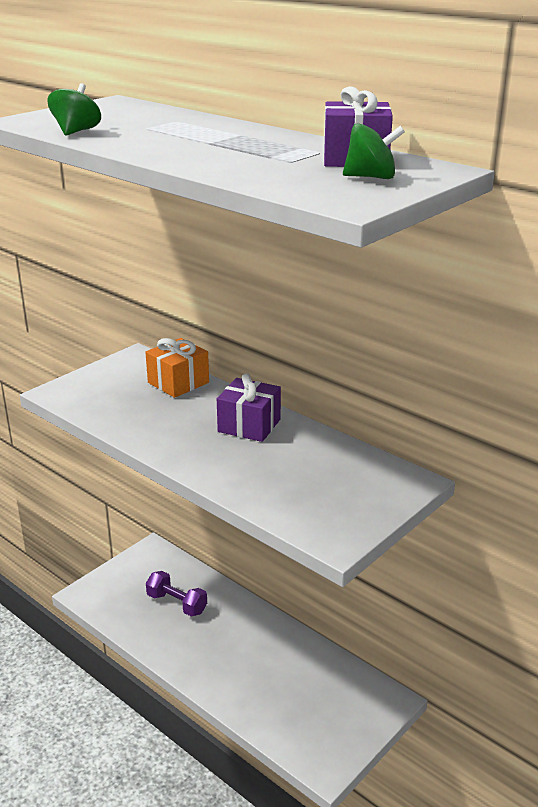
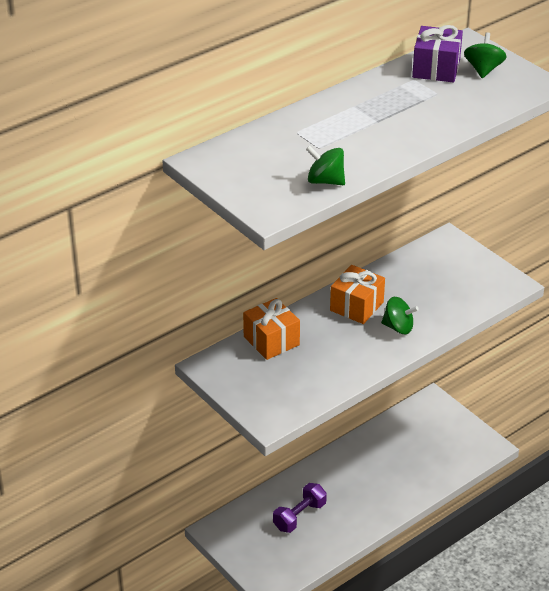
camera: 80 degrees left, 10 degrees up
(217, 455) = (398, 327): none -> green spinning top
(249, 425) = (356, 306): purple gift -> orange gift

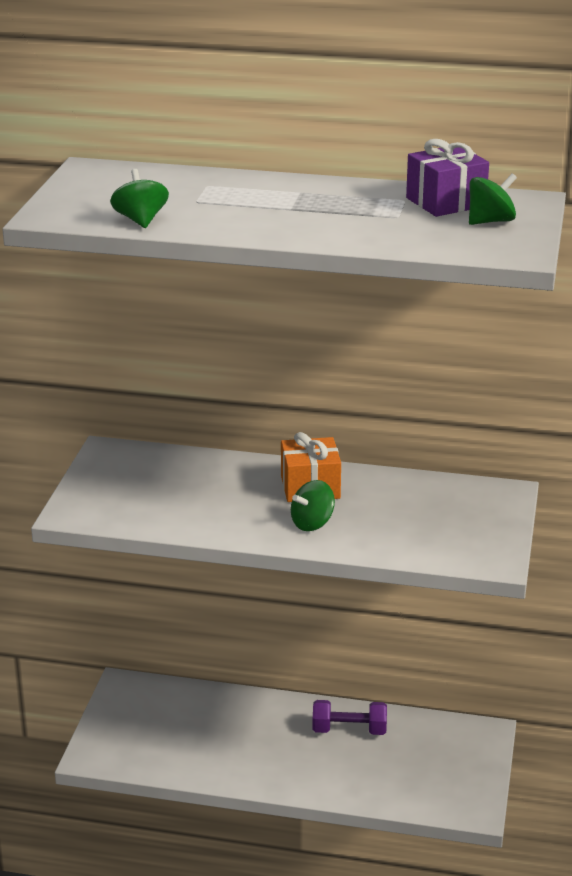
camera: 50 degrees right, 10 degrees down
(271, 341) = (189, 465): orange gift -> none
(299, 516) = (203, 727): purple dumbbell -> purple dumbbell (349, 730)
(398, 327) = (312, 523): green spinning top -> green spinning top turned 75 degrees clockwise

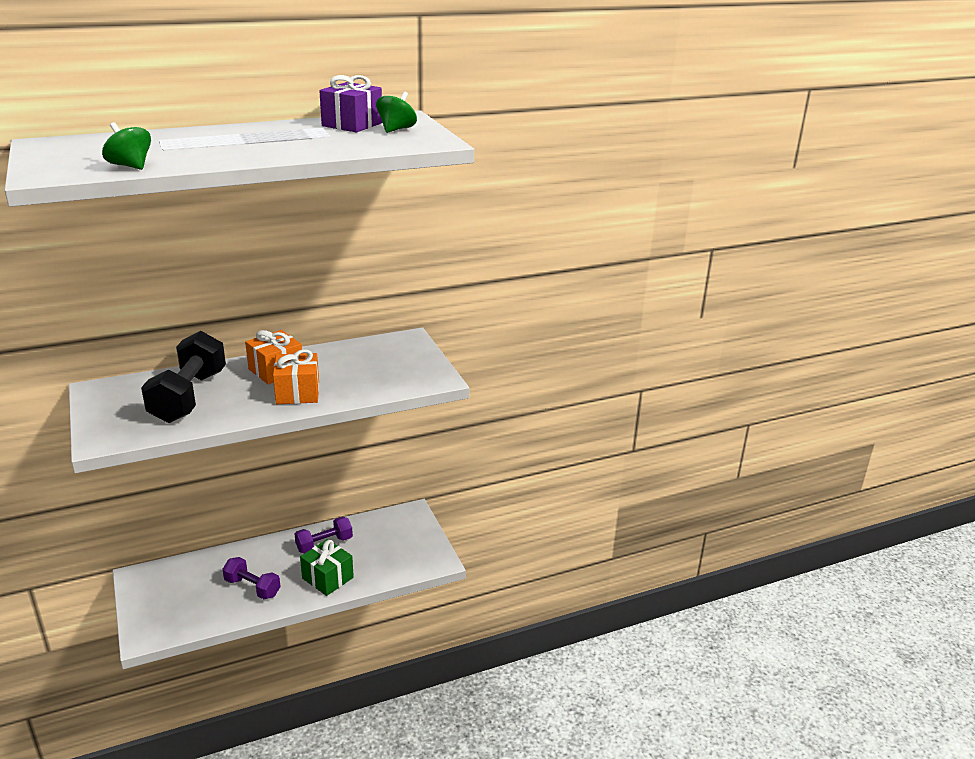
camera: 35 degrees left, 0 degrees up
(193, 490) = (188, 396): none -> black dumbbell
(234, 749) = (252, 587): none -> purple dumbbell
(312, 523) = (298, 392): green spinning top -> orange gift
(325, 773) = (328, 578): none -> green gift

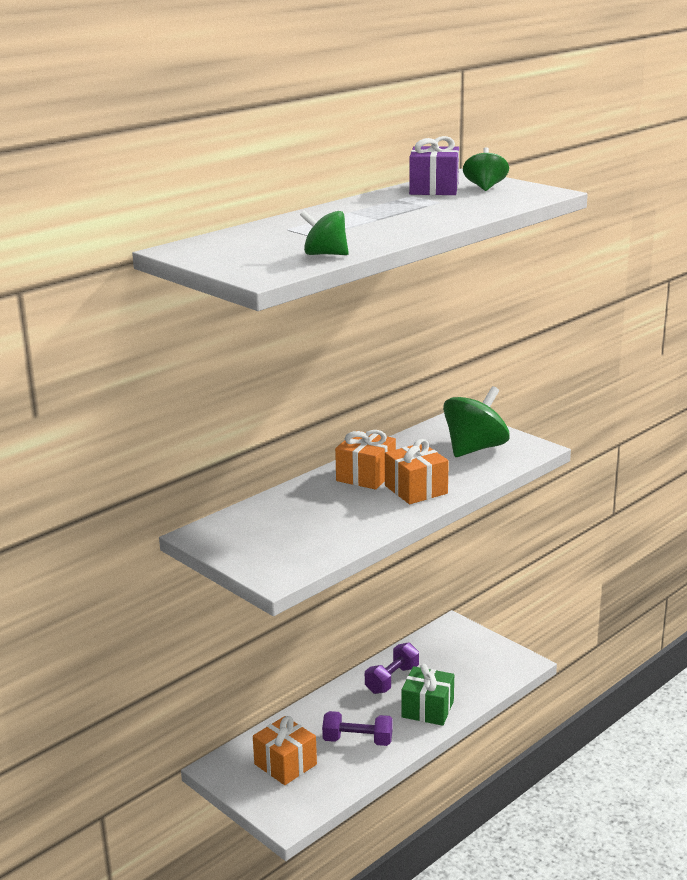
camera: 20 degrees left, 5 degrees down
(184, 590) = (285, 764): none -> orange gift
(188, 396) = (310, 518): black dumbbell -> none
(389, 367) = (475, 448): none -> green spinning top

